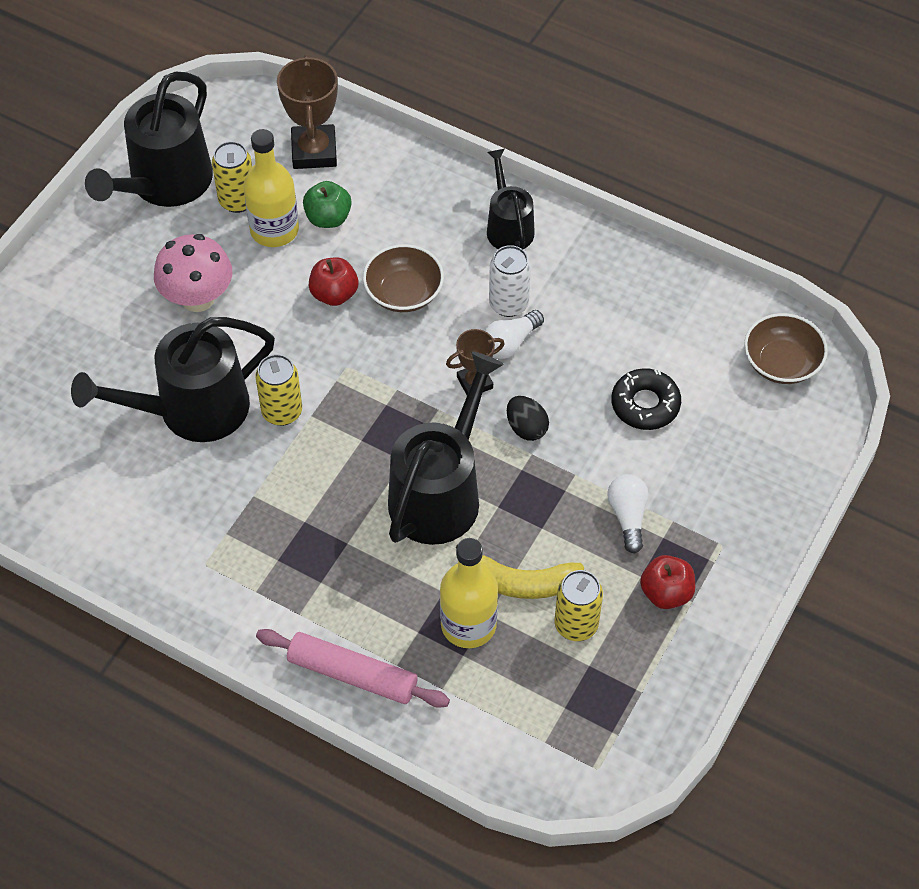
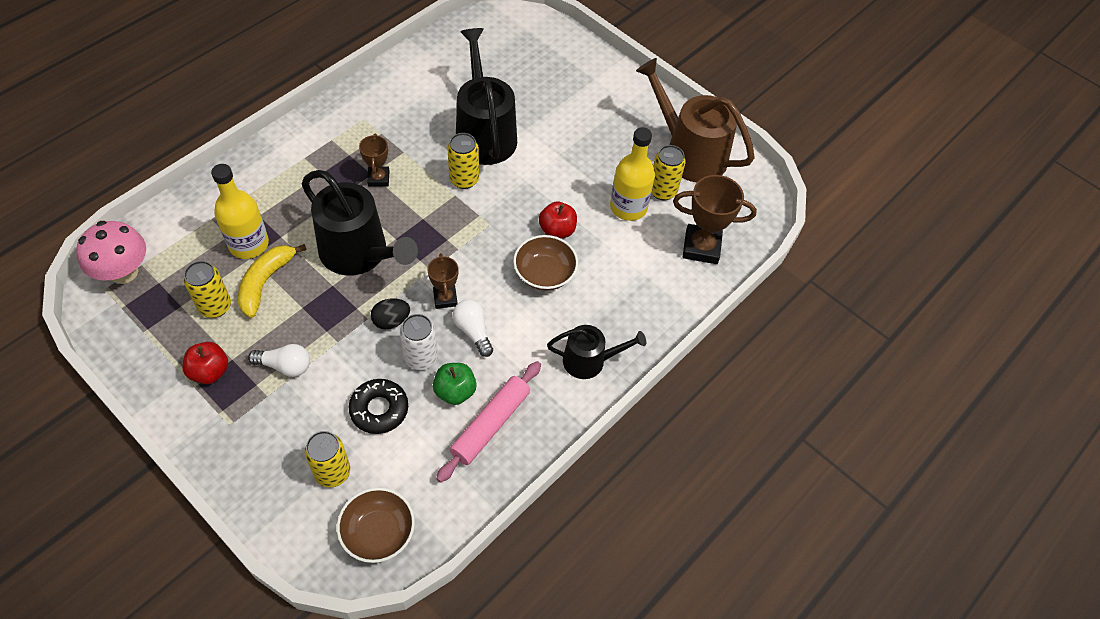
camera: 100 degrees right, 0 degrees up
(165, 183) = (689, 153): black watering can -> brown watering can
(198, 298) = (578, 153): pink mushroom -> pink mushroom (123, 272)
(309, 510) = (378, 178): none -> brown trophy
(328, 218) = (631, 242): green apple -> green apple (455, 391)
(352, 674) = (247, 175): pink rolling pin -> pink rolling pin (490, 424)
(508, 304) = (511, 340): white can -> white can (421, 358)
(736, 424) = (332, 472): none -> yellow can

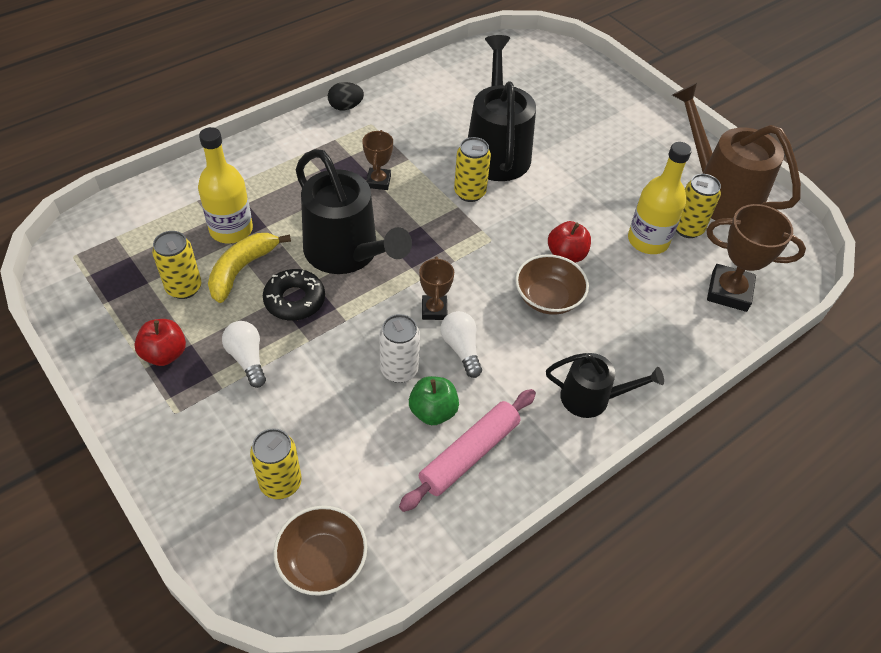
camera: 10 degrees right, 5 degrees down
(123, 272) = (96, 241): pink mushroom -> none
(285, 366) = (247, 359): white light bulb -> white light bulb turned 135 degrees counterclockwise
(379, 409) = (344, 420): black donut -> black donut (294, 300)
(391, 321) = (371, 326): black egg -> black egg (345, 107)

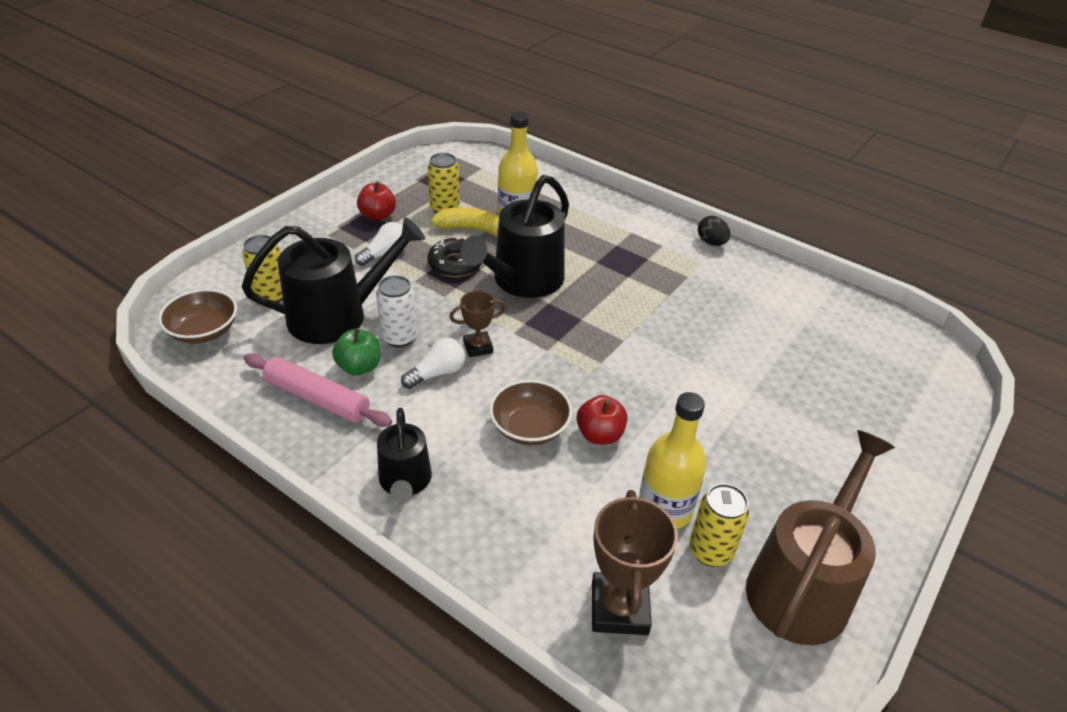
camera: 75 degrees right, 10 degrees down
(378, 181) = (624, 282): brown trophy -> none
(469, 193) = (648, 345): yellow can -> none
(496, 151) = (727, 355): black watering can -> black watering can (337, 316)

